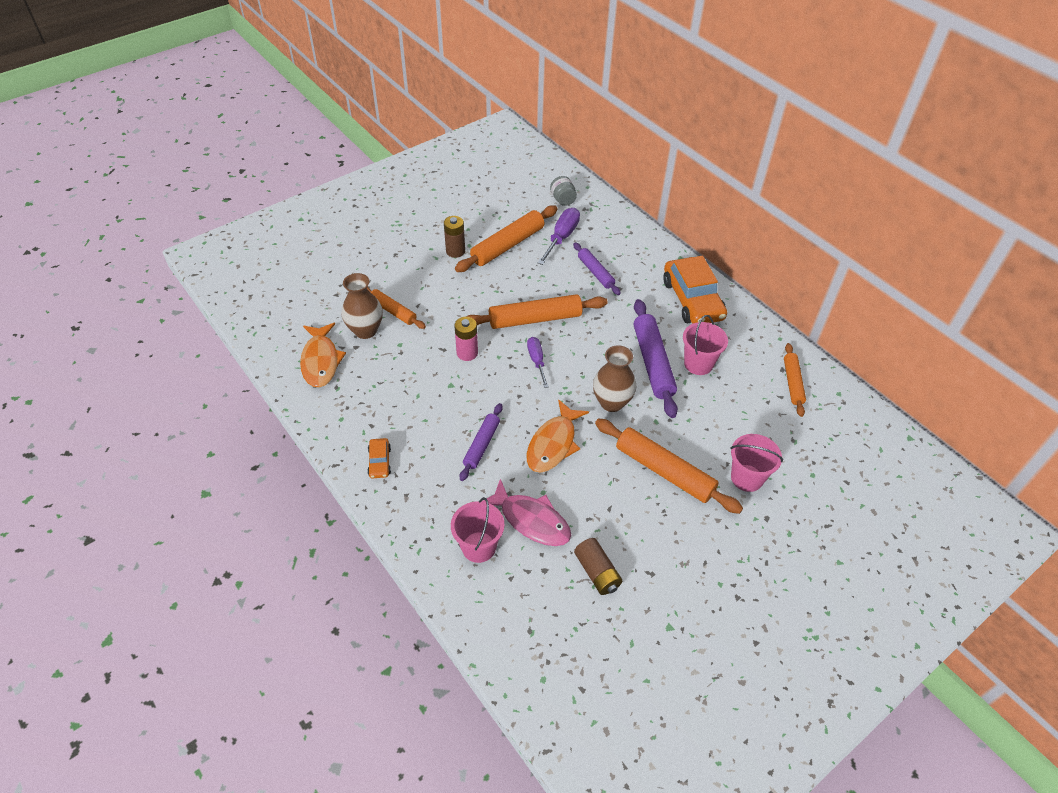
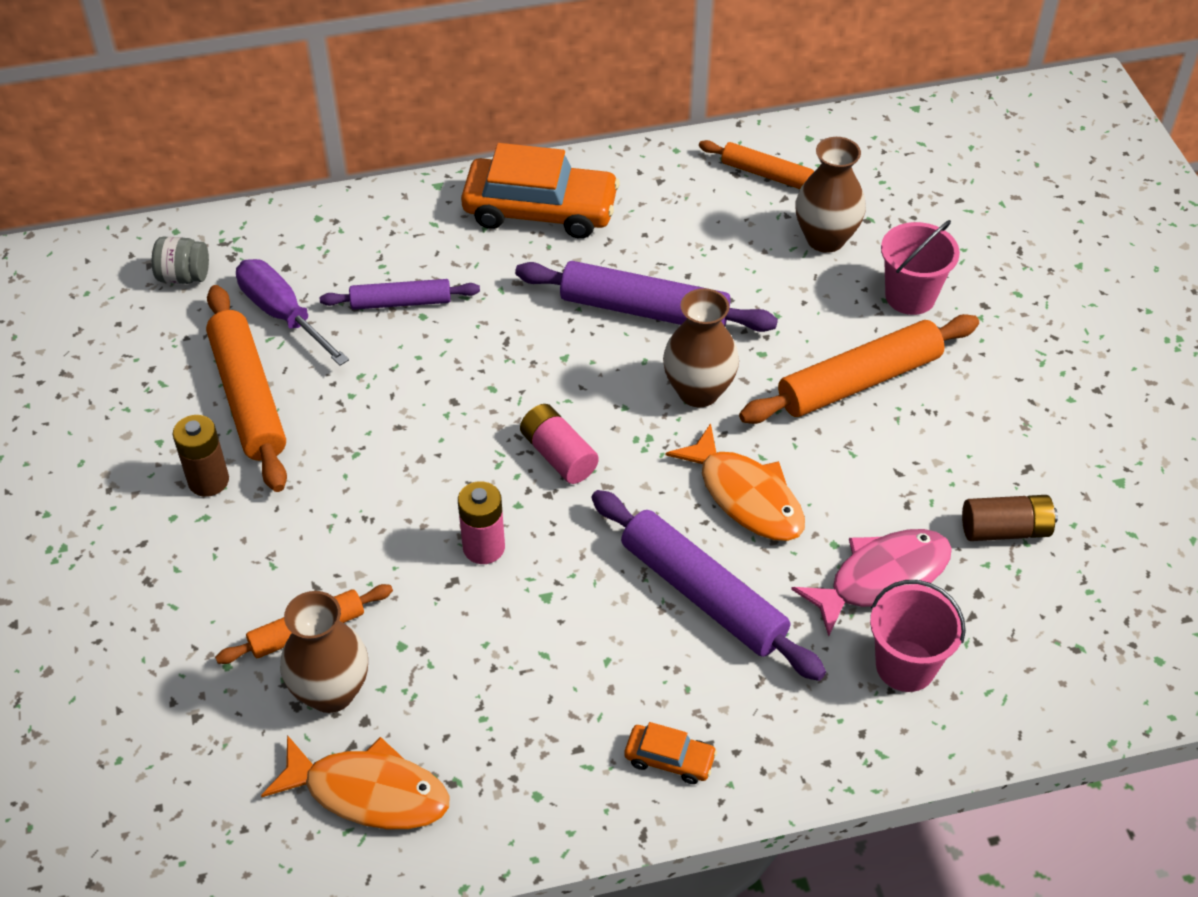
camera: 65 degrees left, 0 degrees up
(481, 445) = (702, 594): purple rolling pin -> purple rolling pin, size x1.67
(535, 319) = (460, 423): orange rolling pin -> none
(537, 361) = (558, 455): purple screwdriver -> pink battery
(698, 364) = (675, 259): pink bucket -> none
(762, 424) = (825, 239): none -> brown vase

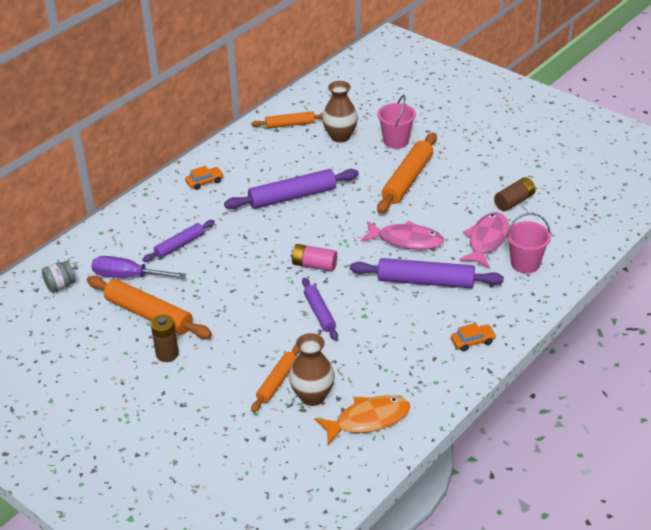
camera: 35 degrees left, 10 degrees down
(484, 547) = (319, 313): pink battery -> purple rolling pin
(540, 210) = (204, 182): orange car -> orange car, size x0.45
(698, 391) = (347, 214): brown vase -> none
(746, 496) = (406, 240): orange fish -> pink fish

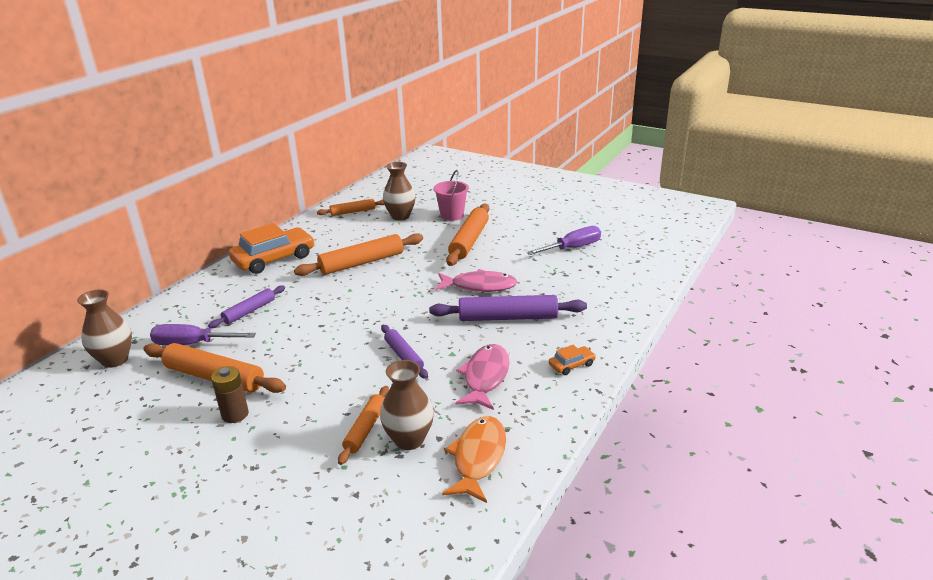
camera: 10 degrees left, 10 degrees down
(60, 285) = (115, 360): grey jar -> brown vase
(204, 182) = (274, 259): orange car -> orange car, size x2.22
(292, 197) = (362, 263): purple rolling pin -> orange rolling pin
(314, 265) = (391, 315): pink battery -> none
(368, 420) = (478, 457): orange fish -> orange fish turned 45 degrees counterclockwise
(486, 240) = (557, 279): pink fish -> pink fish (485, 377)
(514, 201) = (572, 248): brown battery -> purple screwdriver
(525, 264) = (600, 294): pink bucket -> none

